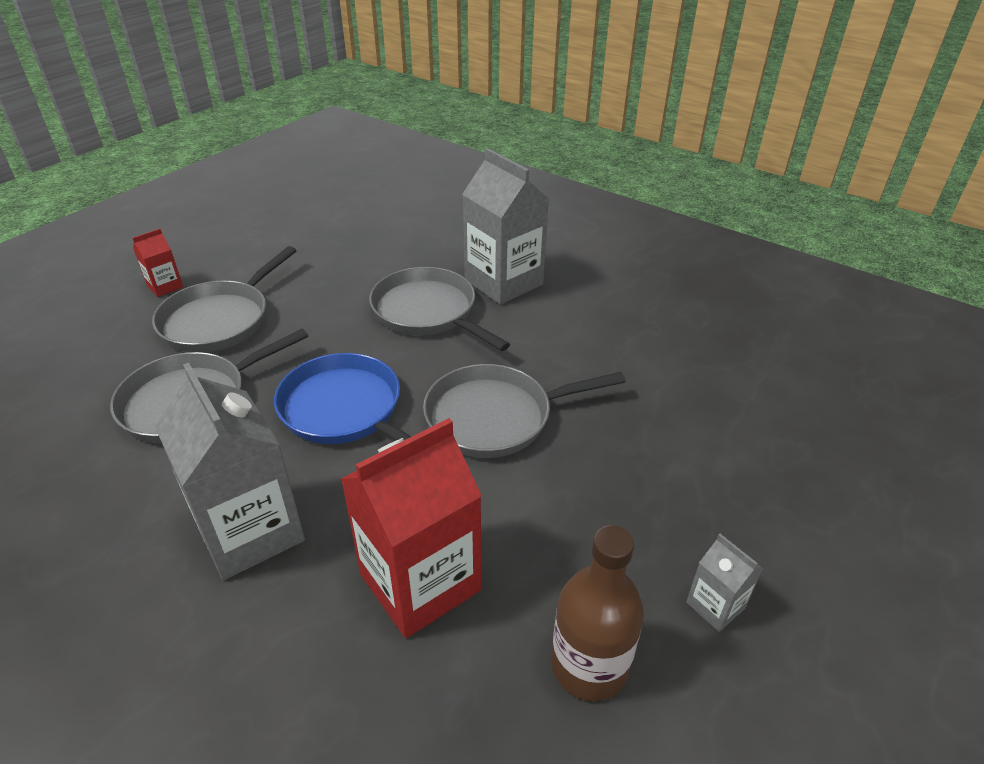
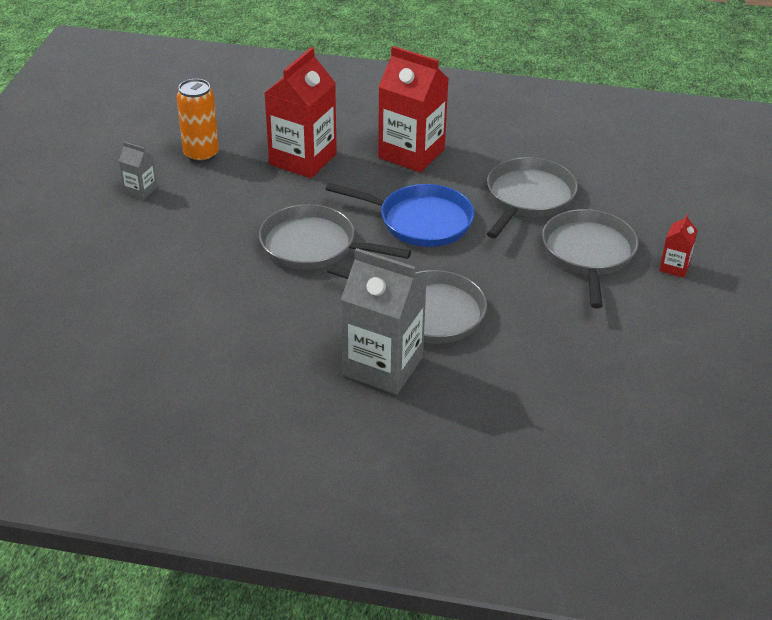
camera: 155 degrees right, 0 degrees up
(250, 531) = (411, 153): grey carton -> red carton
(495, 417) = (313, 246): grey pan -> grey pan turned 120 degrees counterclockwise
(589, 665) = (201, 154): brown bottle -> orange can

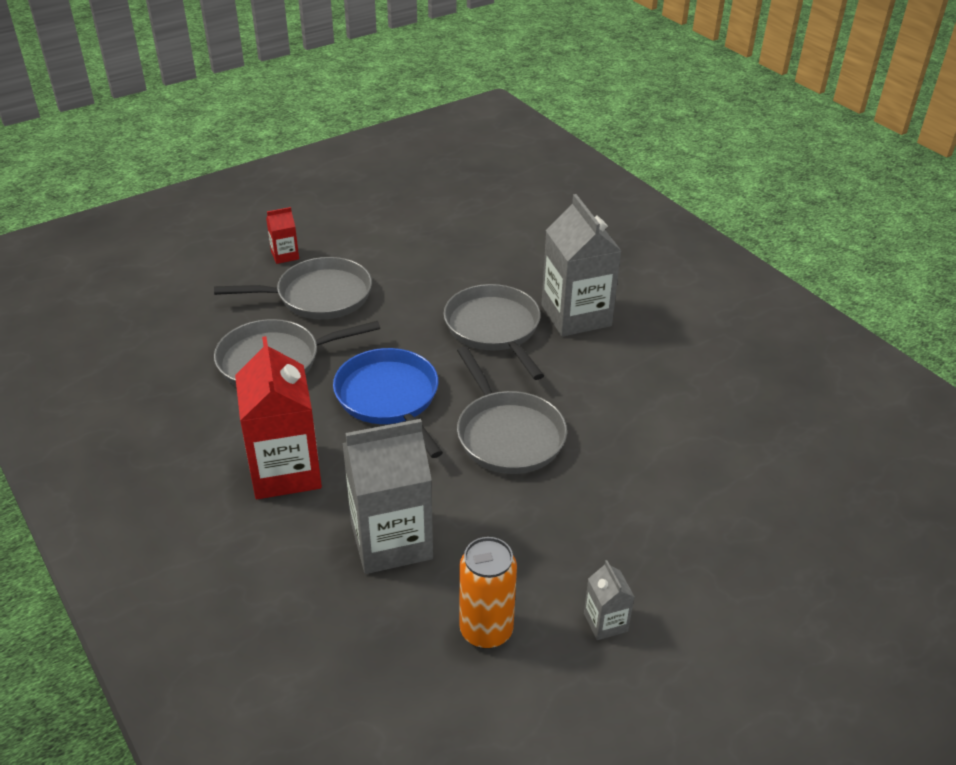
camera: 135 degrees left, 0 degrees up
(303, 159) = (391, 541): red carton -> grey carton
(588, 254) = (318, 296): grey pan -> grey pan turned 150 degrees counterclockwise

